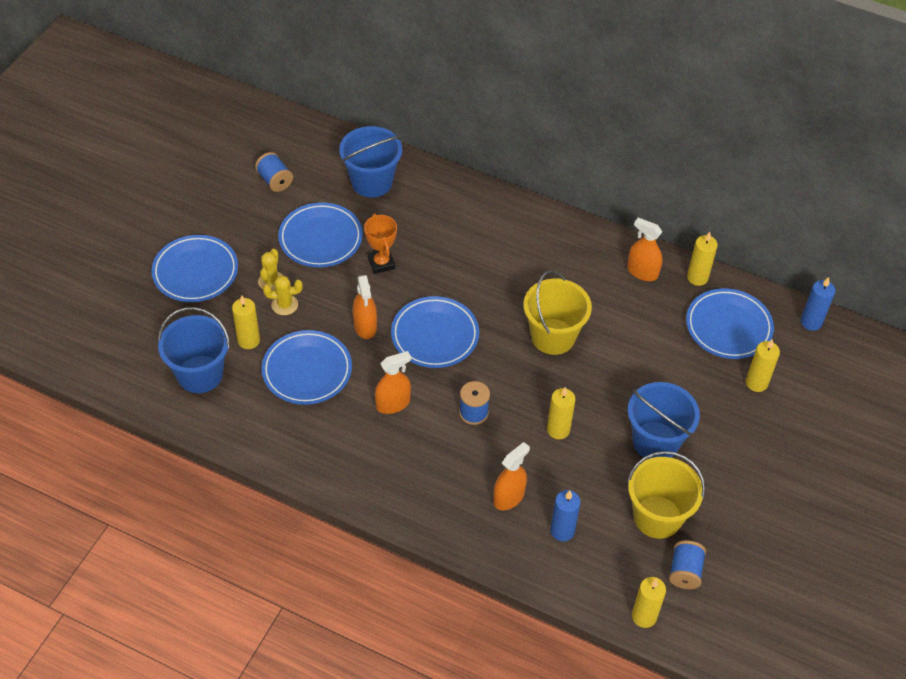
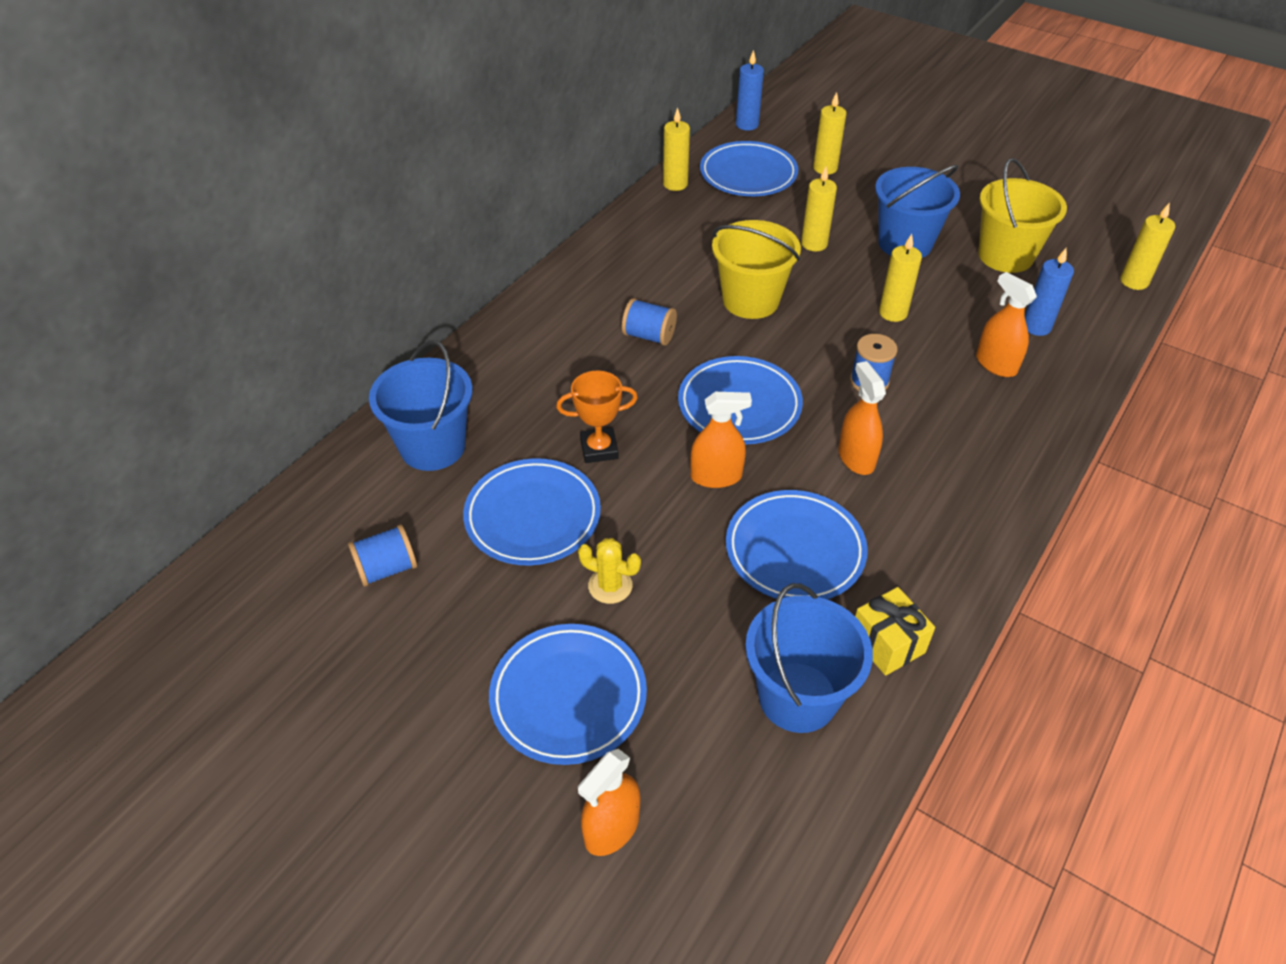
camera: 80 degrees left, 5 degrees down
(239, 418) = (887, 643): none -> yellow gift
(248, 340) = (731, 623): yellow candle -> yellow candle (814, 244)
(284, 305) = (662, 571): yellow cactus -> none
(642, 272) = (660, 220): orange spray bottle -> orange spray bottle (612, 828)
(685, 571) = (1071, 247): blue spool -> blue spool (649, 336)

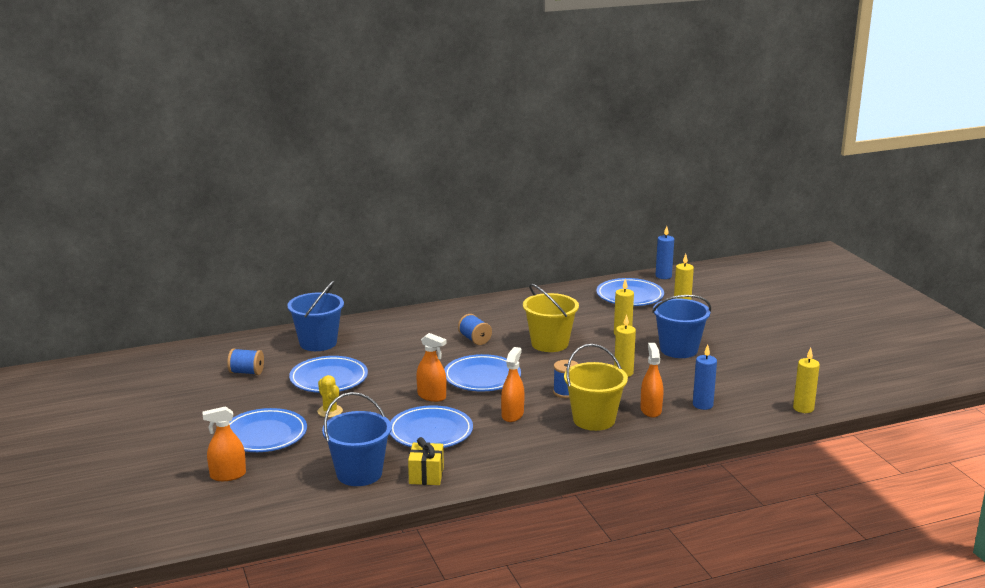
camera: 35 degrees right, 25 degrees down
(599, 449) = (390, 369): orange trophy -> none
(675, 184) = (580, 288): yellow candle -> none
(1005, 256) = (735, 373): yellow bucket -> yellow bucket (594, 420)

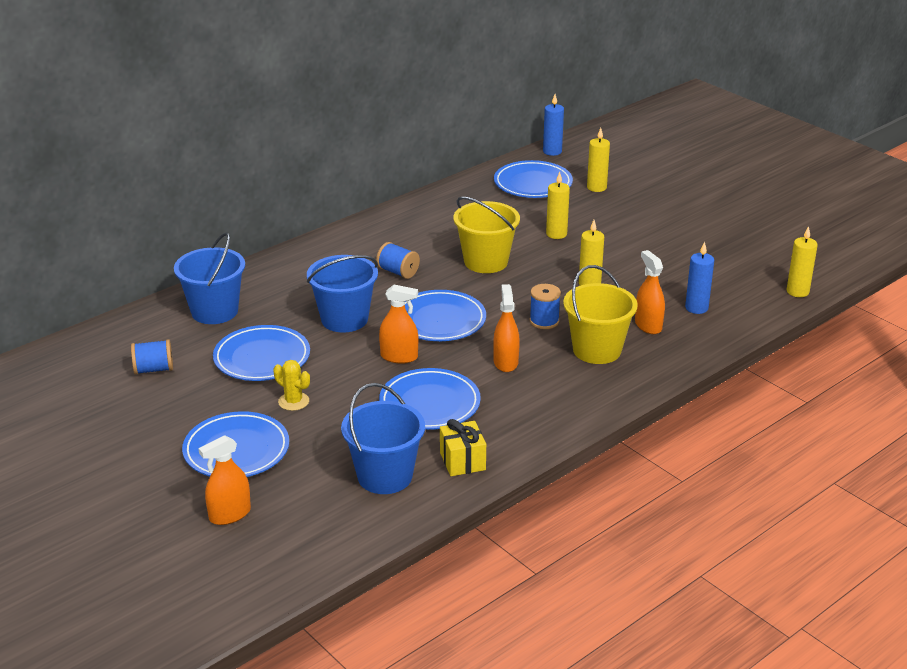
camera: 20 degrees left, 10 degrees up
(678, 349) = (628, 243): blue bucket -> blue bucket (344, 319)

